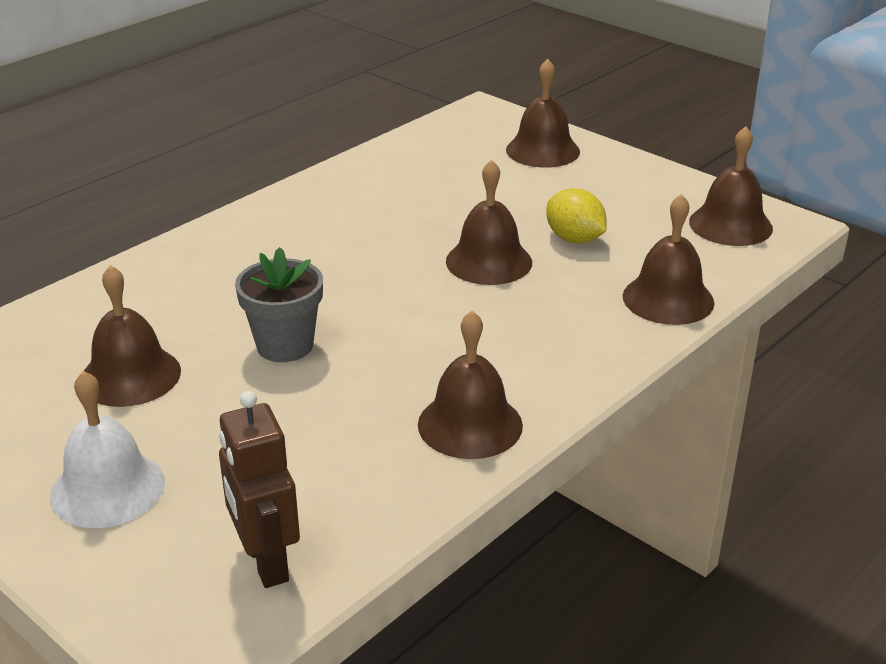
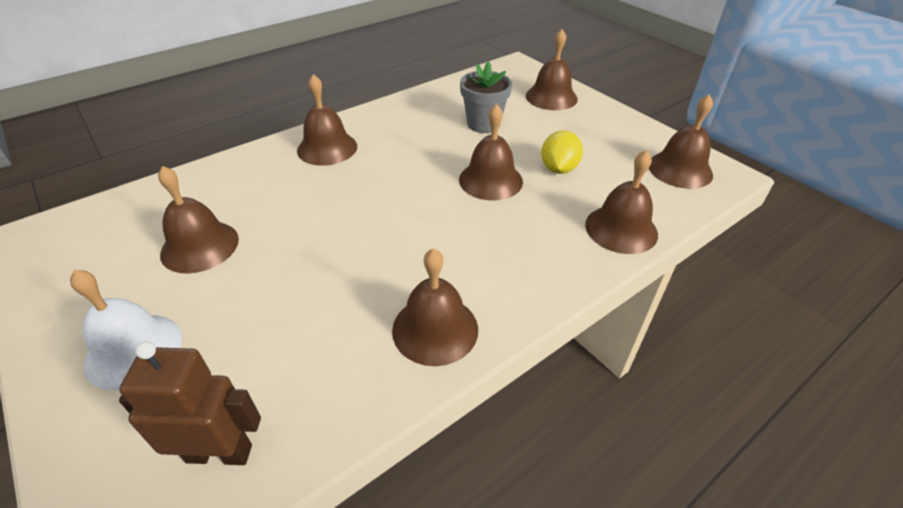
camera: 10 degrees right, 10 degrees up
(249, 245) = (327, 148): none -> brown bell
(265, 562) = (219, 452): brown robot -> brown robot turned 105 degrees clockwise
(285, 345) = (319, 234): grey flower pot -> grey flower pot (483, 124)
(574, 239) = (558, 169): yellow lemon -> yellow lemon turned 45 degrees clockwise

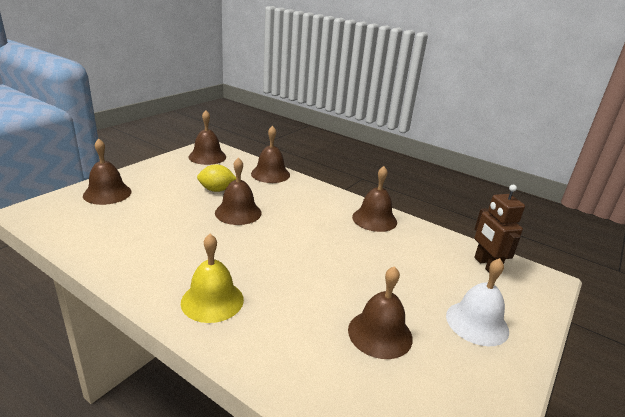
camera: 110 degrees left, 15 degrees down
(327, 148) = (212, 300): brown bell -> yellow bell
(483, 124) = (156, 220): grey flower pot -> none

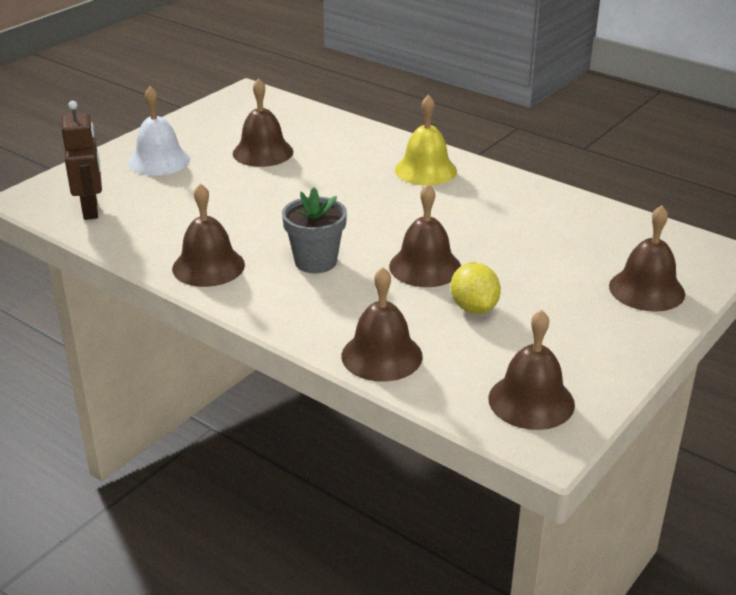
camera: 175 degrees left, 5 degrees up
(217, 190) = (474, 308): yellow lemon -> yellow lemon turned 75 degrees clockwise
(308, 219) = (315, 262): none -> grey flower pot

